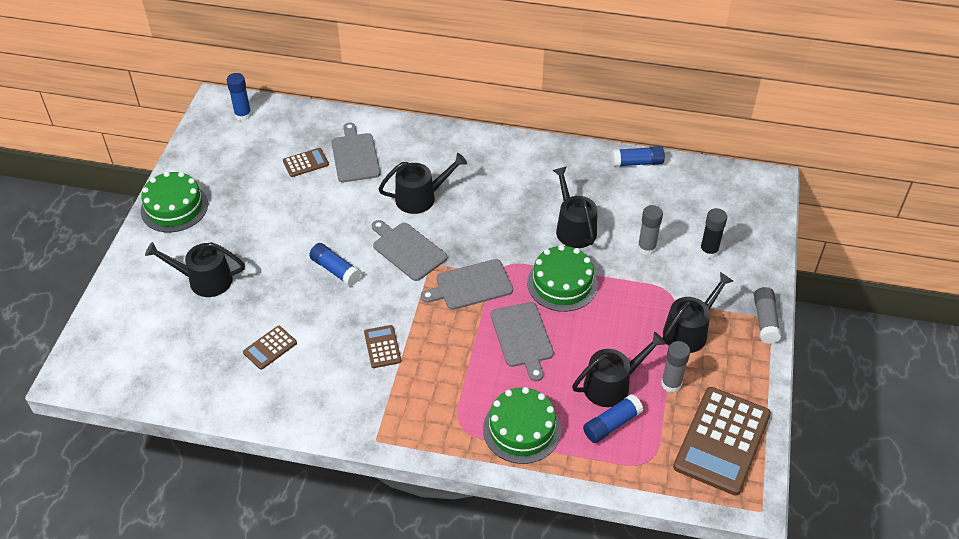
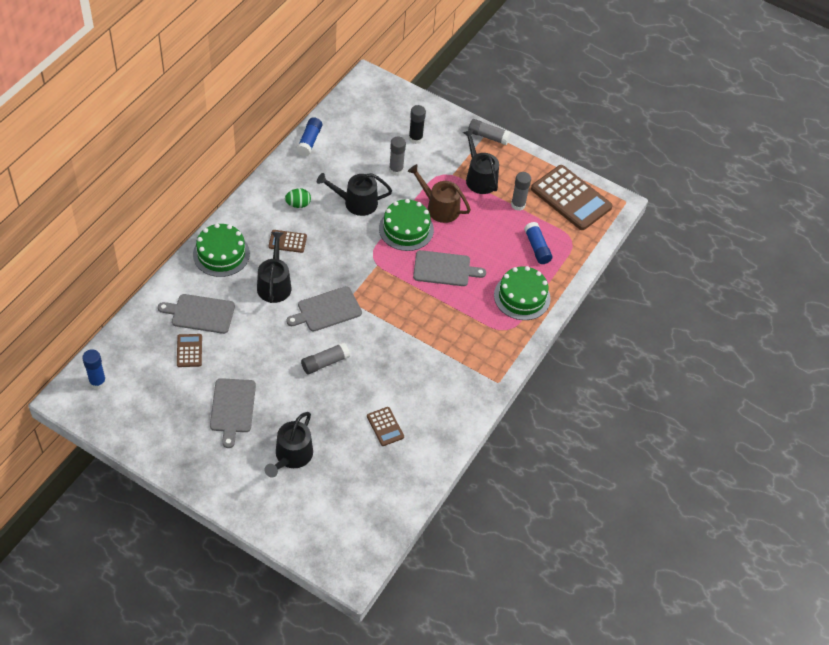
camera: 75 degrees left, 5 degrees up
(174, 207) = (192, 461): green cake -> green cake (221, 254)
(335, 270) = (325, 363): blue glue stick -> grey glue stick
(382, 347) = (416, 354): brown calculator -> brown calculator (287, 241)
(471, 285) = (382, 282): grey cutting board -> grey cutting board (232, 408)
(540, 182) = (298, 204): none -> green egg
(611, 385) = (506, 235): black watering can -> none
(615, 305) = (439, 207): none -> brown watering can

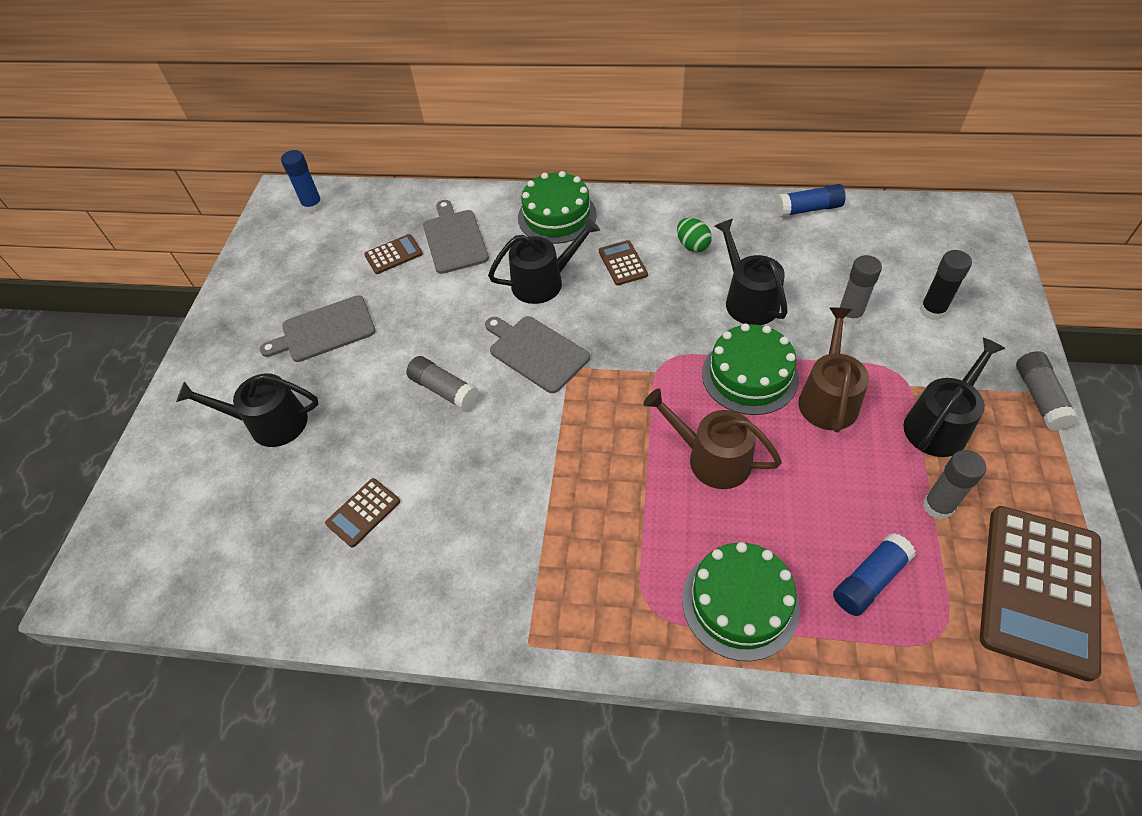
camera: 75 degrees right, 0 degrees up
(444, 269) = (712, 458): grey cutting board -> brown watering can

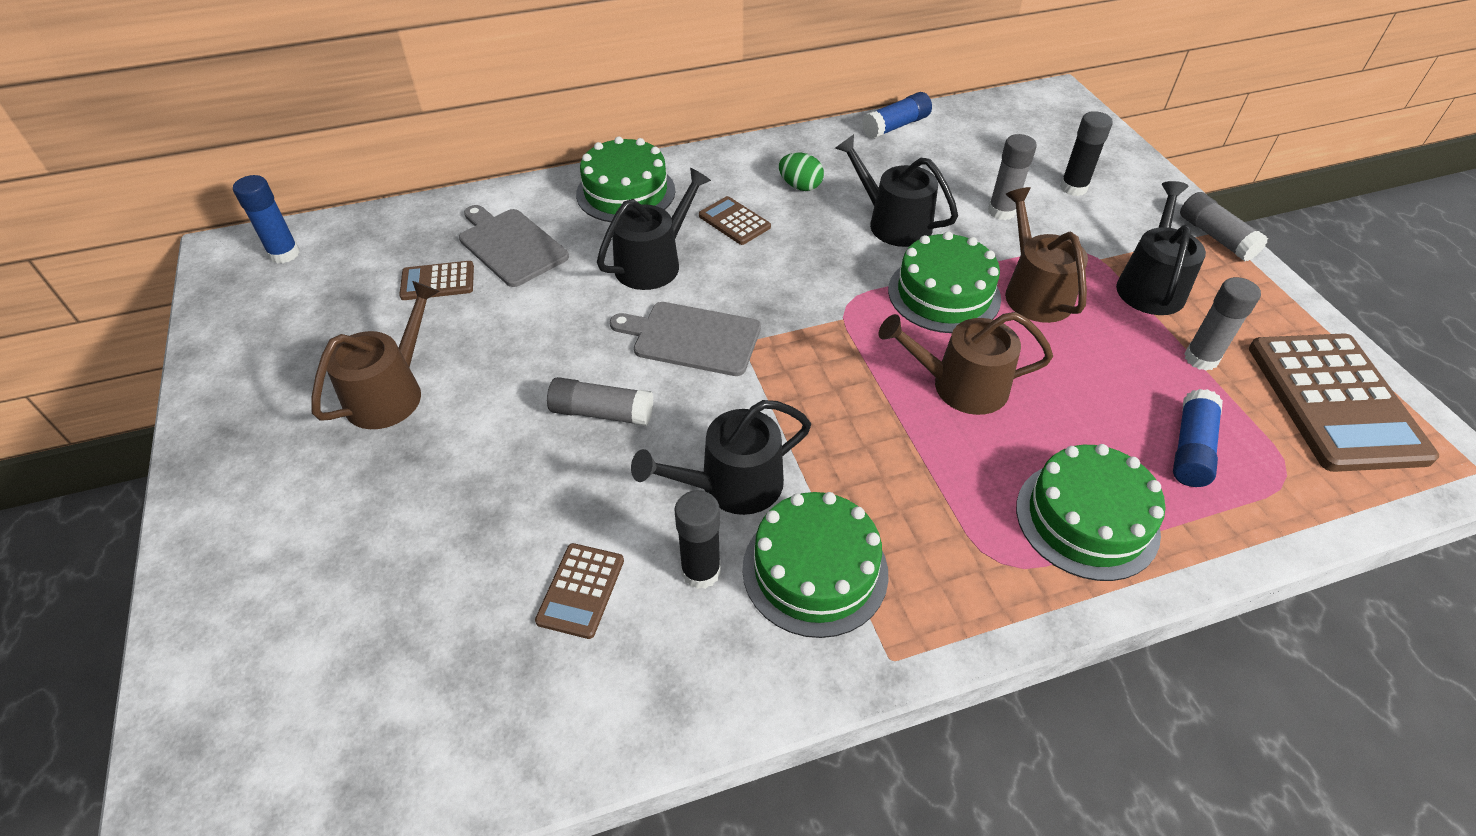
camera: 30 degrees left, 5 degrees down
(270, 423) = (375, 529): black watering can -> black watering can (732, 485)
(324, 330) = (390, 393): grey cutting board -> brown watering can
(393, 254) = (437, 281): brown calculator -> brown calculator turned 135 degrees counterclockwise
(442, 530) = (701, 571): none -> black glue stick
(516, 559) = (815, 570): none -> green cake

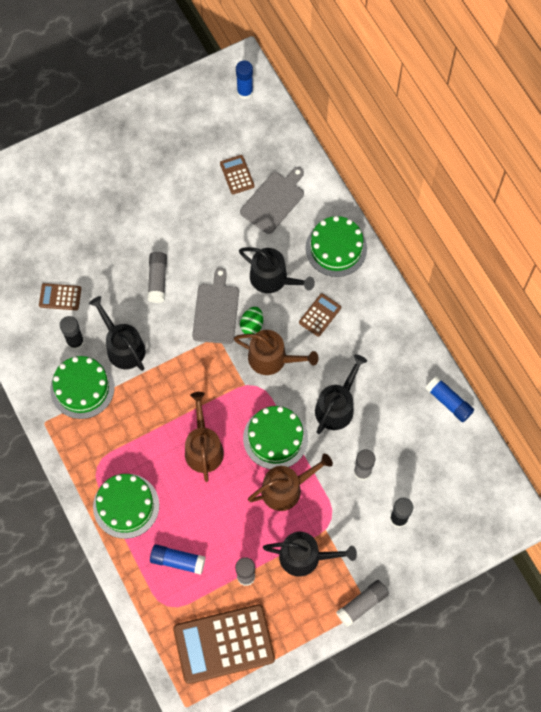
camera: 80 degrees right, 20 degrees up
(390, 393) = (155, 183): brown watering can -> brown watering can (272, 358)
(800, 186) = (364, 348): green egg -> green egg (252, 325)

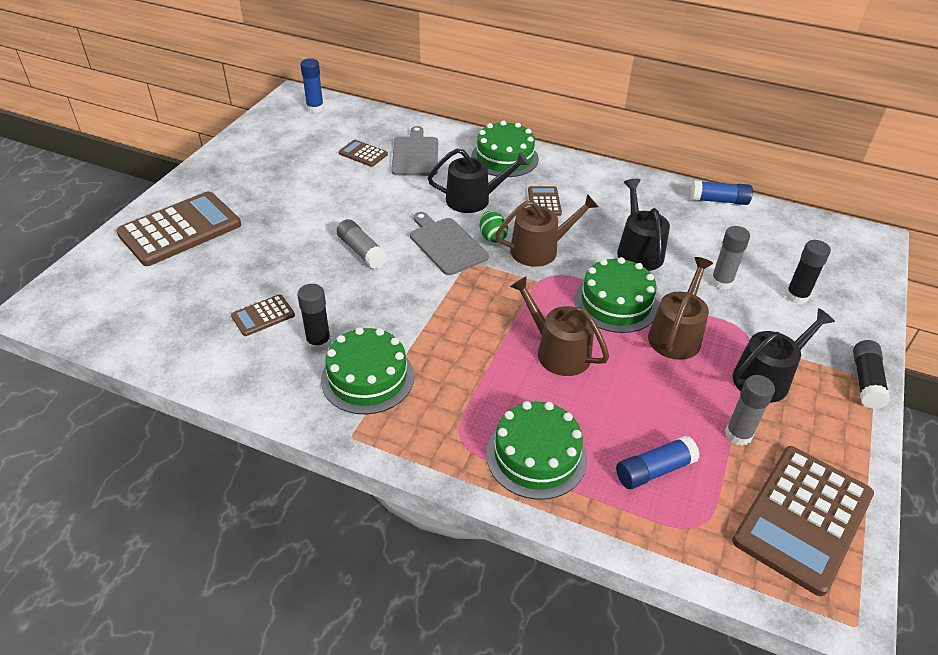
camera: 40 degrees left, 25 degrees down
(62, 180) = (180, 229): none -> brown calculator
(123, 347) = (378, 318): black watering can -> none
(362, 604) = (865, 381): grey glue stick -> black glue stick

